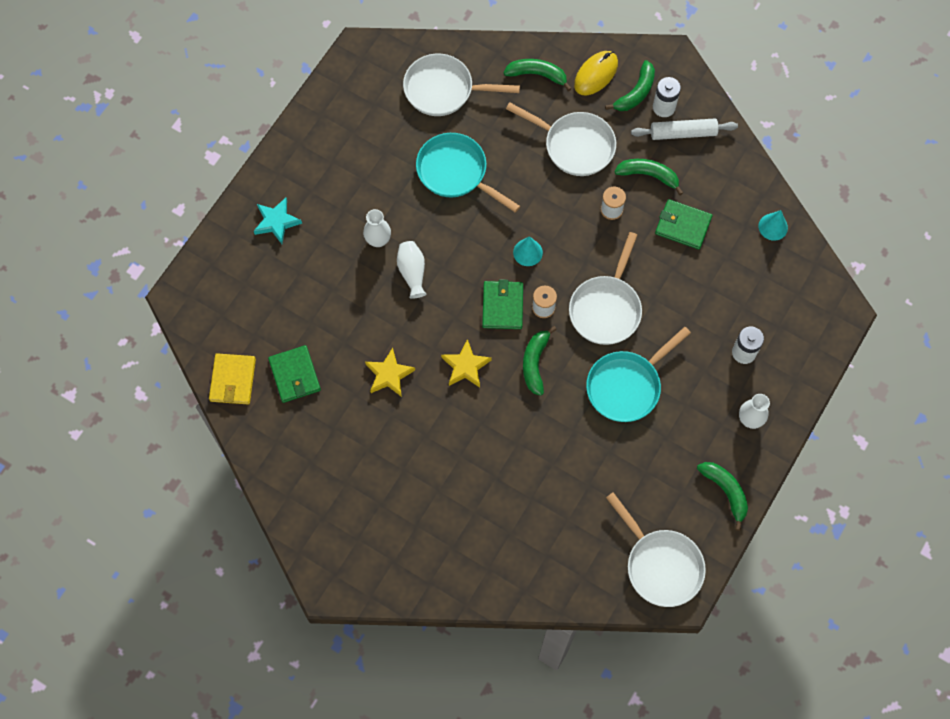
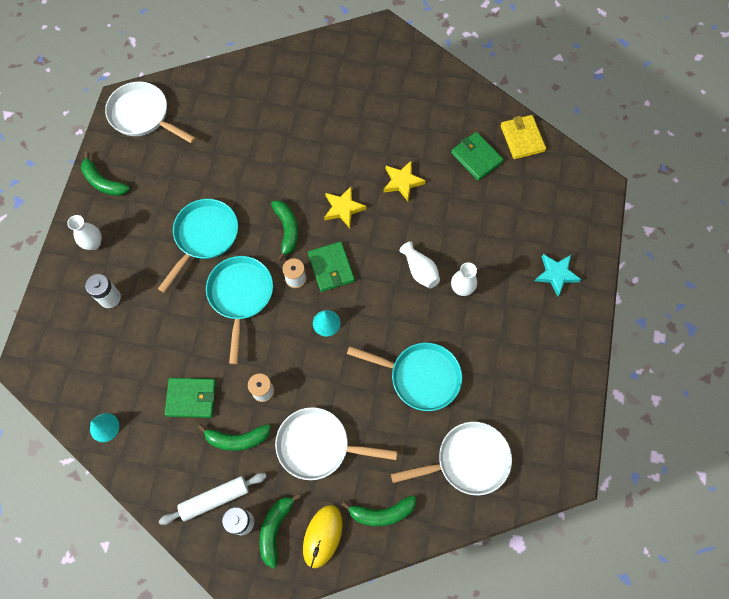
camera: 160 degrees right, 0 degrees up
(606, 308) = (240, 296): white pan -> turquoise pan

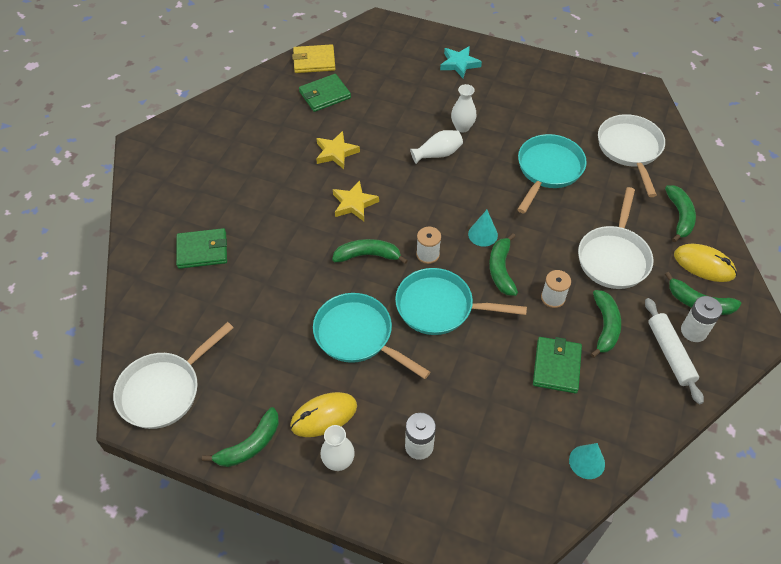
camera: 80 degrees left, 15 degrees down
(130, 226) = (324, 416): none -> yellow mouse
(288, 343) = (501, 269): none -> green banana
(331, 267) = (421, 222): green wallet -> green wallet (202, 250)

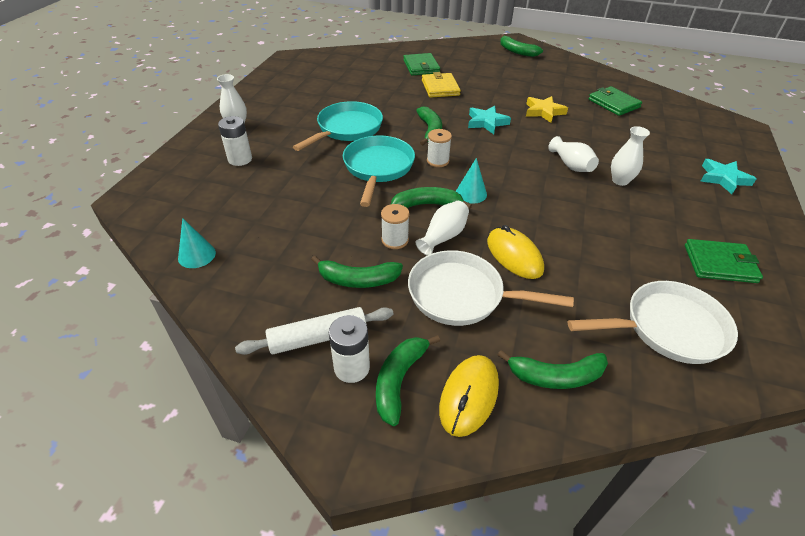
camera: 85 degrees right, 10 degrees down
(164, 390) = (306, 64): white pan -> none
(250, 445) = (259, 93): green banana -> green banana (517, 51)
(314, 61) = (654, 96): yellow wallet -> yellow wallet (440, 88)
(324, 416) = (276, 118): yellow mouse -> yellow mouse (514, 255)
(354, 204) = (486, 122): yellow star -> turquoise star
(545, 262) = (443, 236): none -> white vase
(548, 170) = (586, 244): turquoise pan -> none
(556, 366) = (308, 239): green wallet -> green wallet (719, 263)

